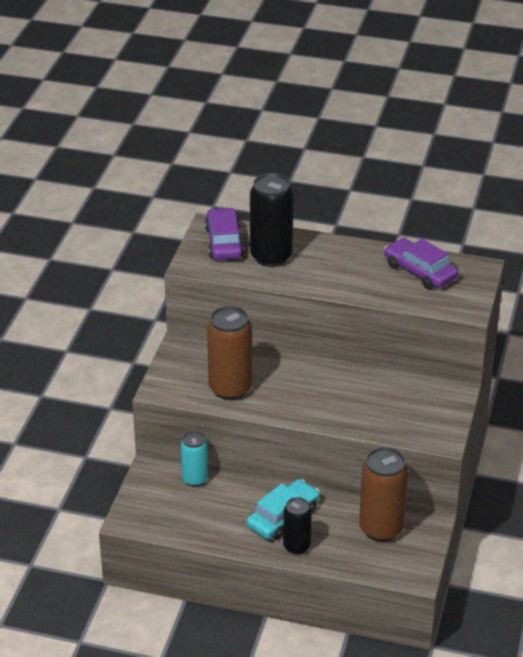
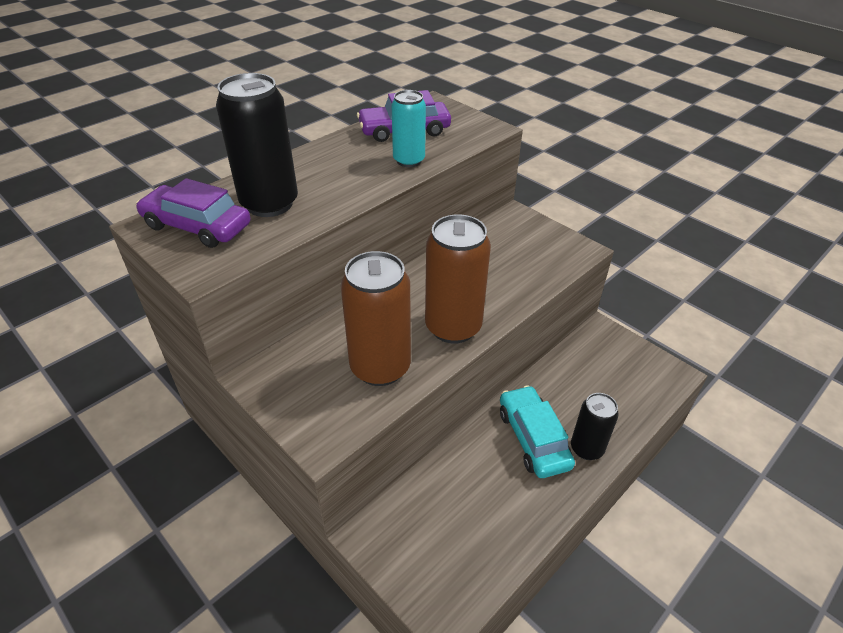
camera: 60 degrees left, 5 degrees up
(195, 479) = (419, 493): turquoise can -> turquoise can (409, 160)
(381, 529) = (592, 369): brown can -> brown can (453, 327)

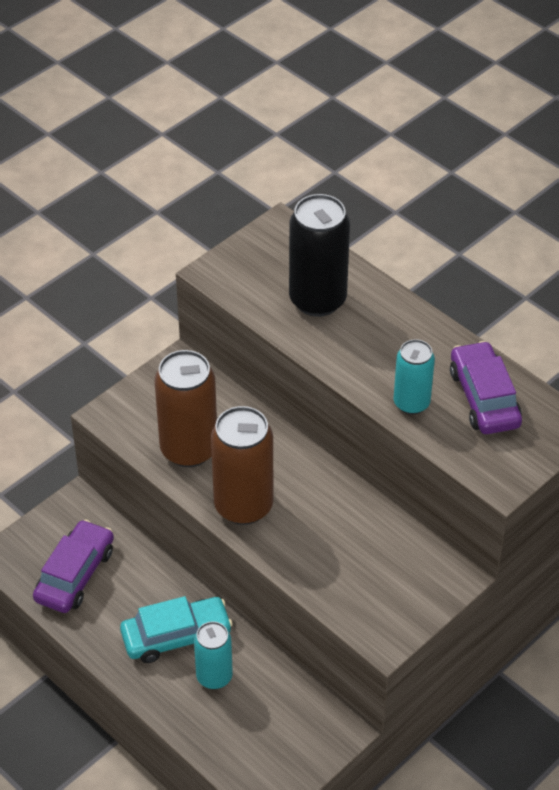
camera: 90 degrees right, 5 degrees up
(197, 226) = (278, 257): purple car -> purple car (75, 574)
(571, 409) = (214, 677): none -> turquoise can
(586, 448) = (161, 683): black can -> none

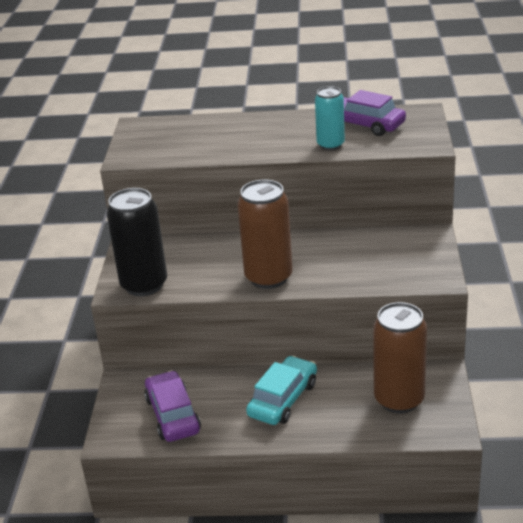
camera: 40 degrees left, 15 degrees down
(189, 449) = (195, 275): brown can -> brown can (399, 399)
(214, 677) = (335, 401): turquoise can -> none
(317, 300) = (208, 138): black can -> black can (144, 285)

